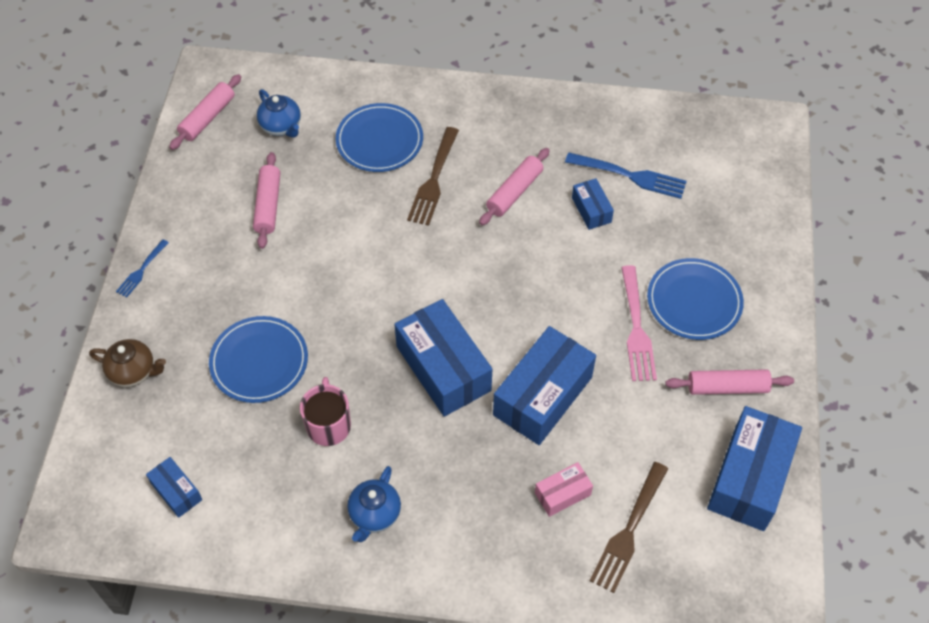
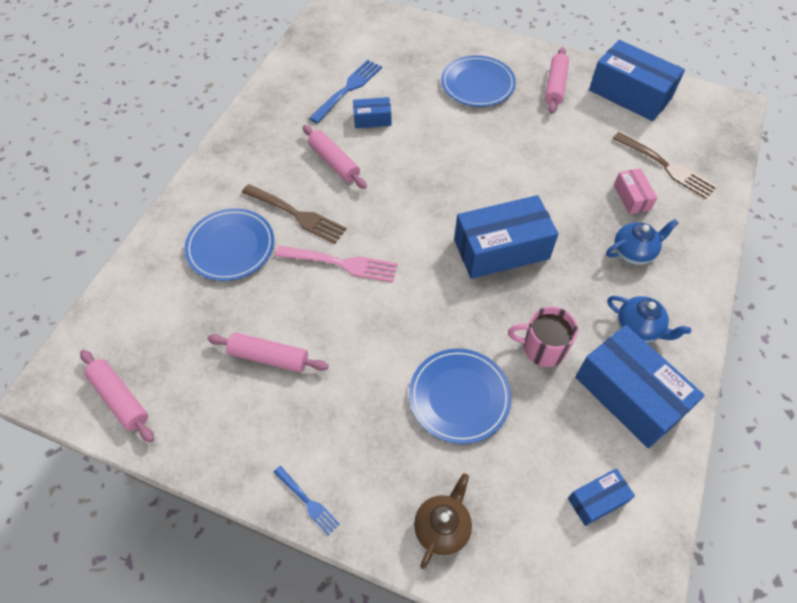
camera: 75 degrees left, 0 degrees up
(281, 126) = (170, 327): blue teapot -> blue teapot (633, 252)
(542, 396) = (542, 189): blue box -> blue box (629, 395)
(636, 327) = (492, 120): pink fork -> pink fork (340, 264)

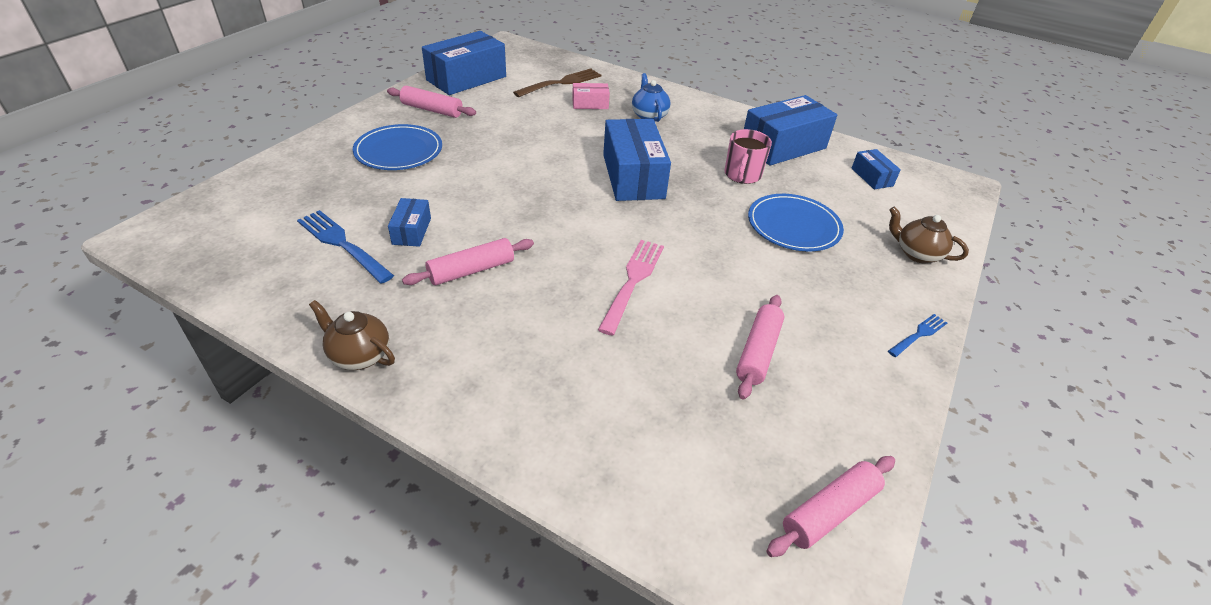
camera: 85 degrees left, 15 degrees down
(230, 246) = (587, 380): blue plate -> none
(243, 128) = (359, 355): none -> brown teapot
(296, 214) = (548, 312): brown fork -> none
(638, 328) = (723, 130): blue teapot -> none

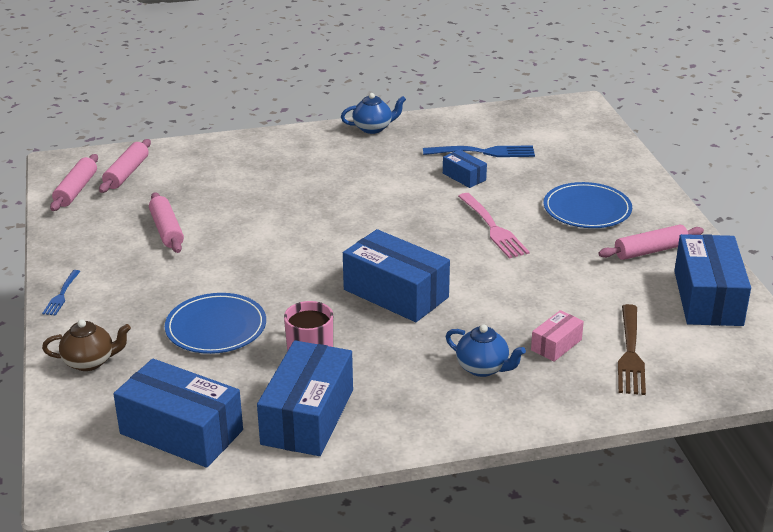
camera: 140 degrees right, 10 degrees down
(359, 355) = (373, 128): brown teapot -> blue teapot
(471, 270) = (390, 179): pink rolling pin -> pink rolling pin (126, 173)
(633, 282) = (287, 224): pink fork -> pink fork (492, 228)
(872, 177) = (181, 432): blue box -> blue box, size x2.03

